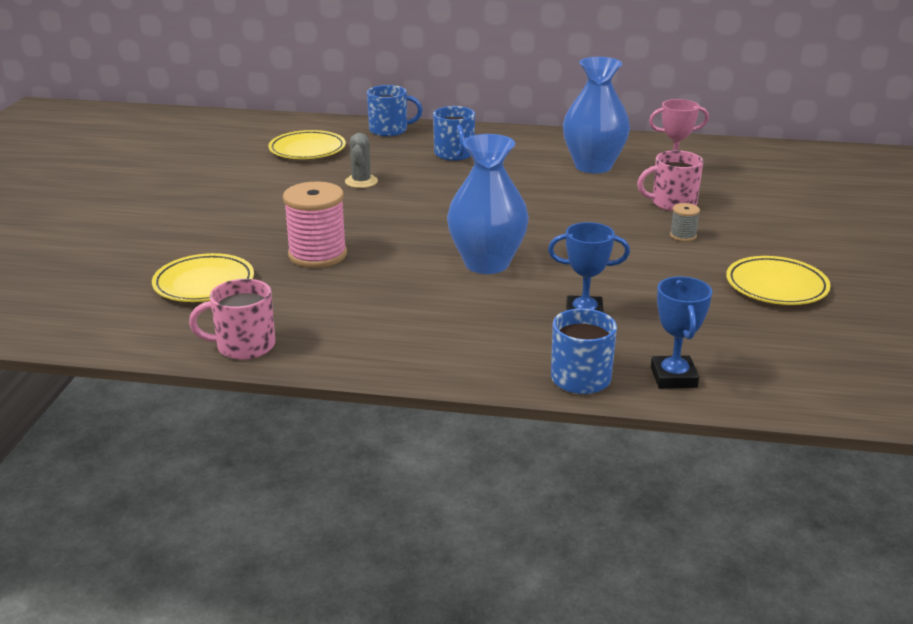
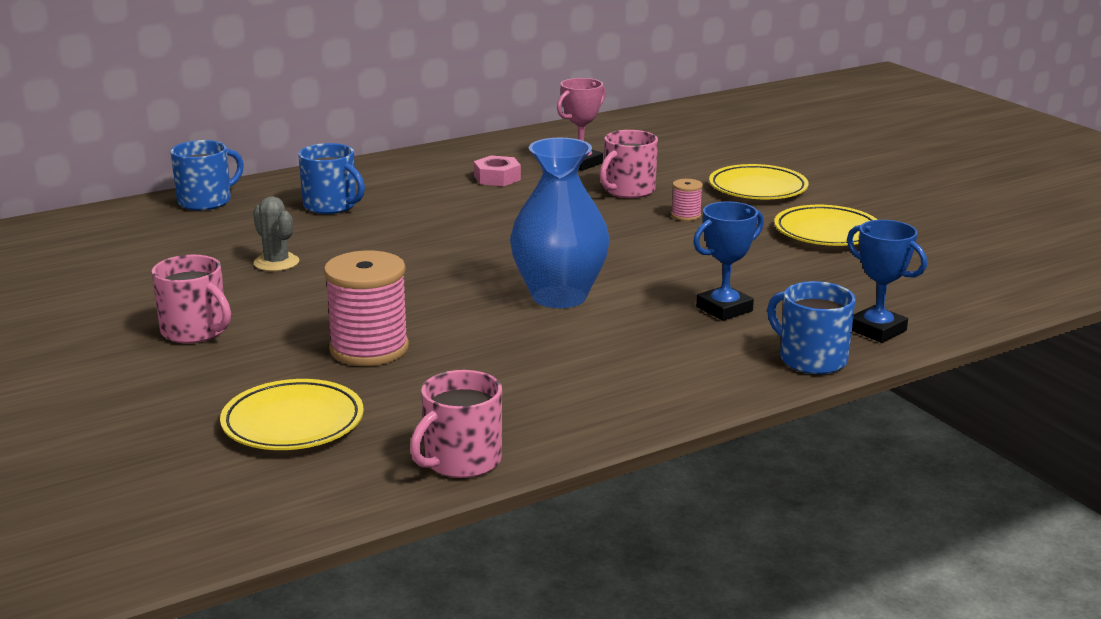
camera: 40 degrees left, 5 degrees down
(250, 209) = (195, 331): none -> pink mug
(307, 150) = (142, 249): yellow plate -> yellow plate (758, 189)
(593, 166) = (497, 178): blue vase -> pink nut
(683, 236) = (686, 215): grey spool -> pink spool

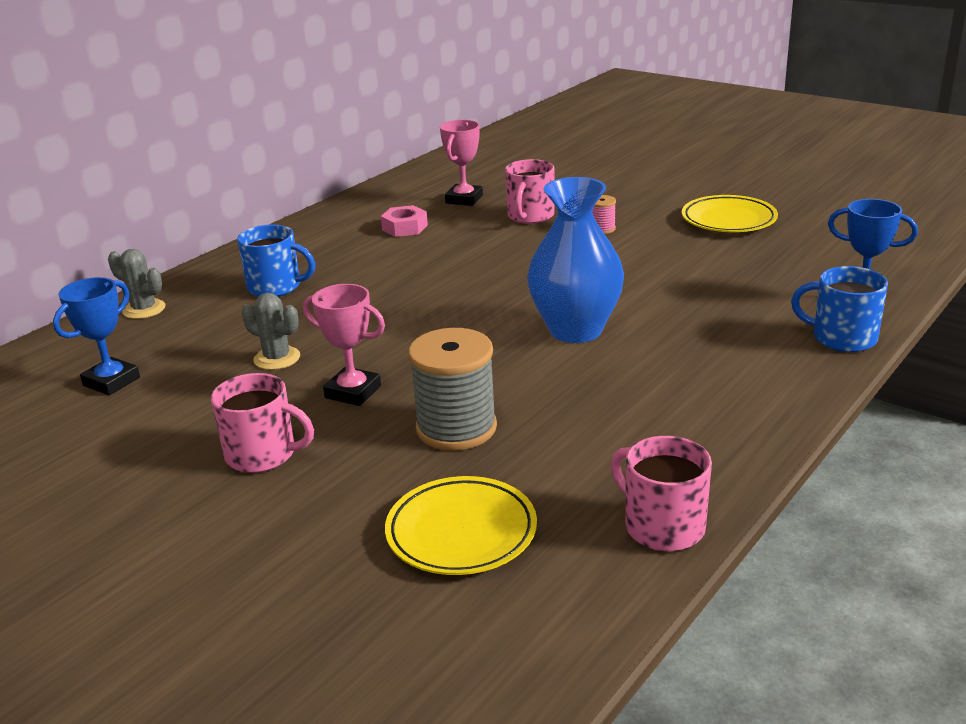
camera: 20 degrees left, 5 degrees up
(206, 201) = (144, 309): blue mug -> grey cactus
(312, 302) = (353, 392): none -> pink trophy
(369, 349) = (456, 428): pink spool -> grey spool
(461, 461) = (662, 526): pink mug -> pink mug turned 120 degrees clockwise
(724, 309) = (724, 308): blue trophy -> blue trophy (111, 381)
(758, 189) = (633, 193): yellow plate -> none

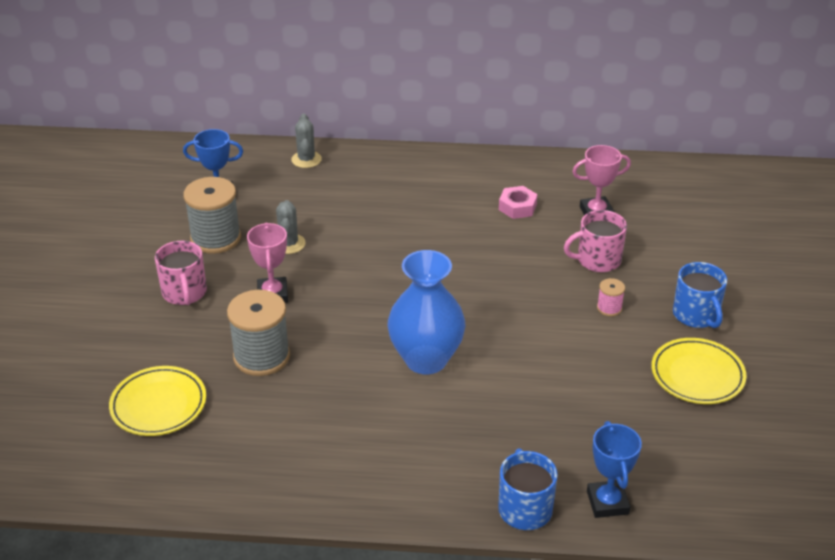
camera: 55 degrees right, 10 degrees up
(190, 404) = (215, 238): none -> grey spool
(275, 287) = (377, 195): blue mug -> blue mug (696, 315)
(662, 526) = (213, 488): pink mug -> none

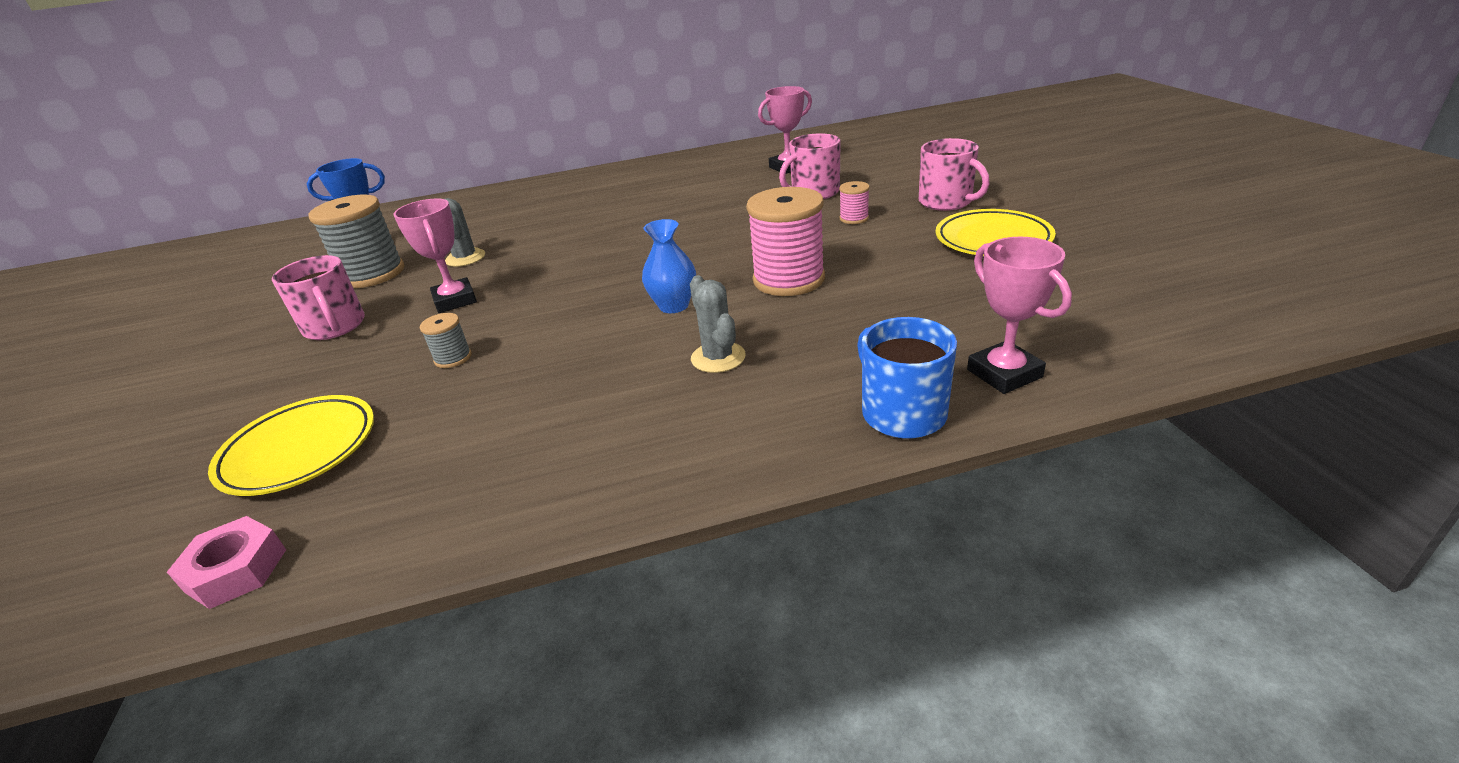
camera: 15 degrees left, 5 degrees down
(261, 356) = (453, 358): grey spool -> grey spool, size x0.47
(306, 159) = (469, 200): grey cactus -> grey cactus (718, 358)
(426, 359) = (674, 306): blue vase -> blue vase, size x0.53
(517, 207) = (708, 181): pink nut -> pink nut (236, 570)
(520, 362) = (788, 279): none -> pink spool
(607, 502) = (1004, 373): blue trophy -> pink trophy
(696, 315) = (946, 202): blue mug -> pink mug

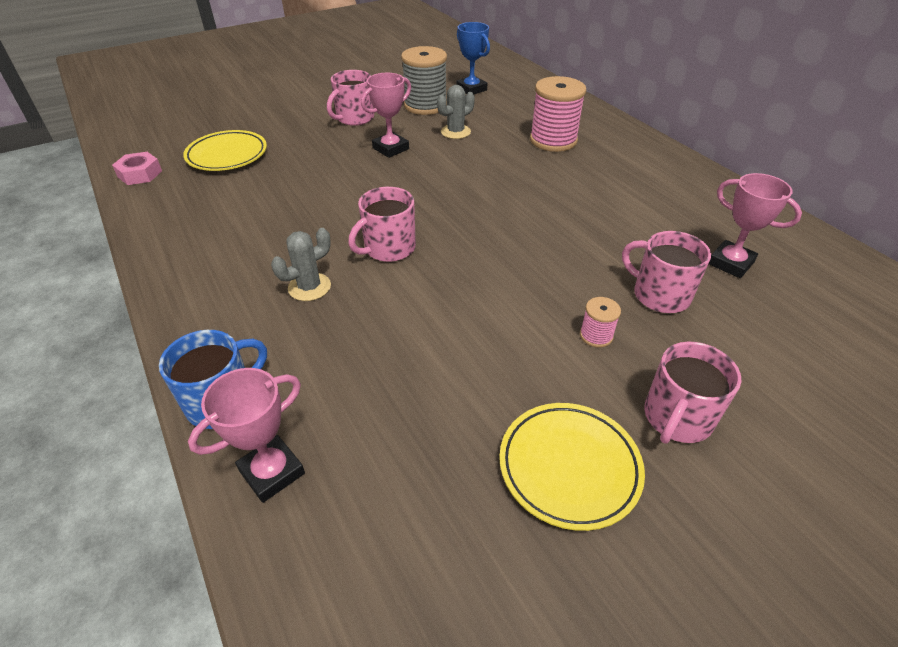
camera: 70 degrees right, 10 degrees up
(453, 358) = (315, 172): grey spool -> none
(674, 306) = (388, 248): blue vase -> pink mug
(788, 279) = (442, 306): pink spool -> pink spool (553, 140)

